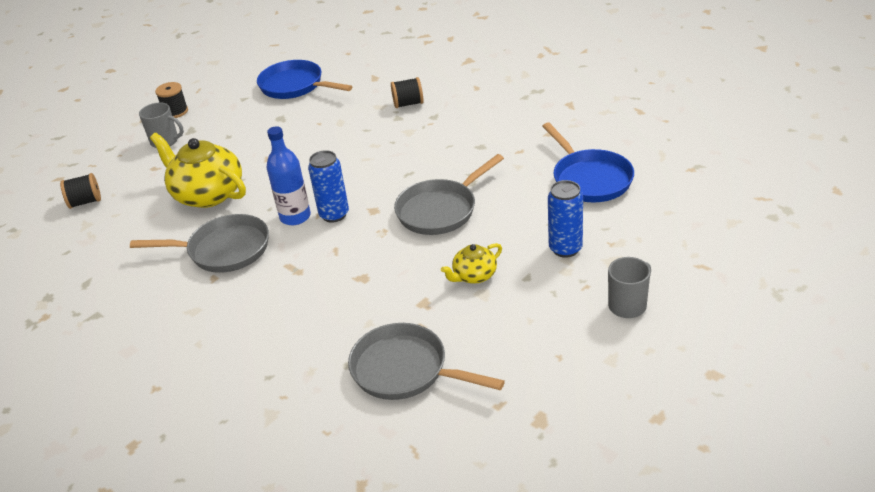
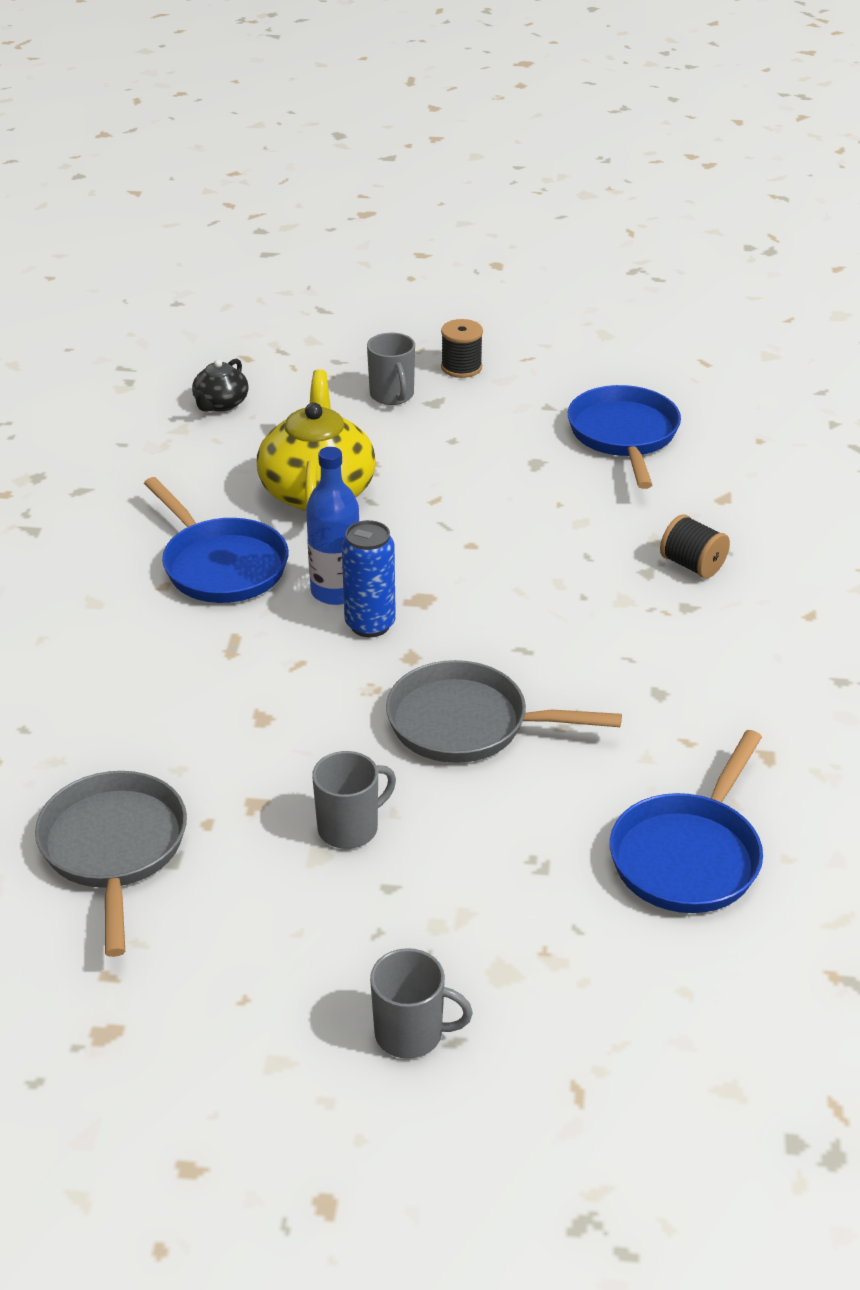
camera: 50 degrees right, 0 degrees up
(85, 202) = (220, 404): black spool -> black teapot
(224, 250) = (221, 565): grey pan -> blue pan
(474, 275) = (350, 828): yellow teapot -> grey mug
(565, 249) = (488, 902): blue can -> none

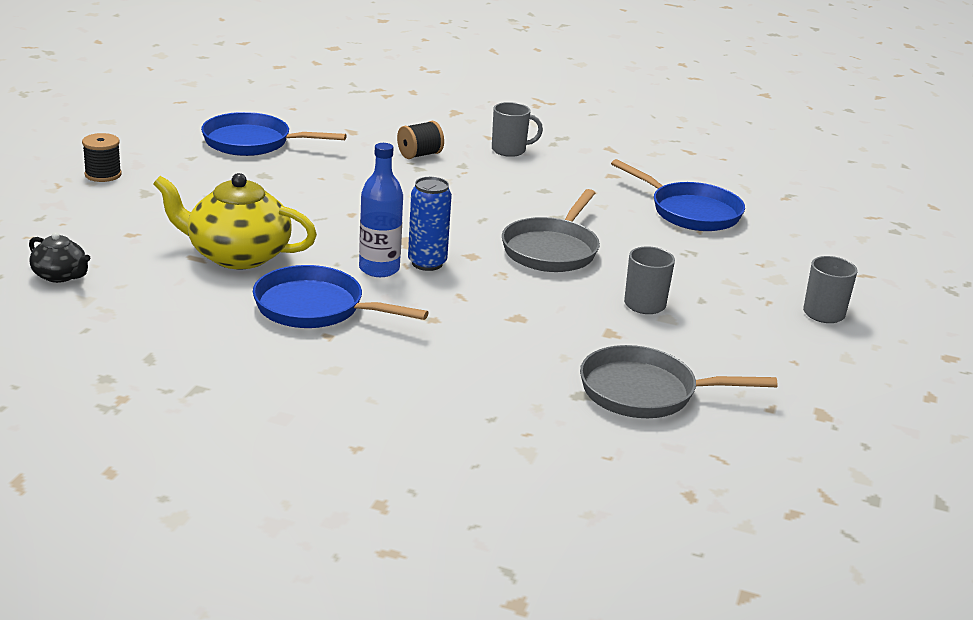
camera: 80 degrees left, 10 degrees down
(221, 565) = (315, 308): blue pan -> blue pan turned 135 degrees counterclockwise
(392, 395) = (119, 206): grey mug -> grey mug (510, 150)

